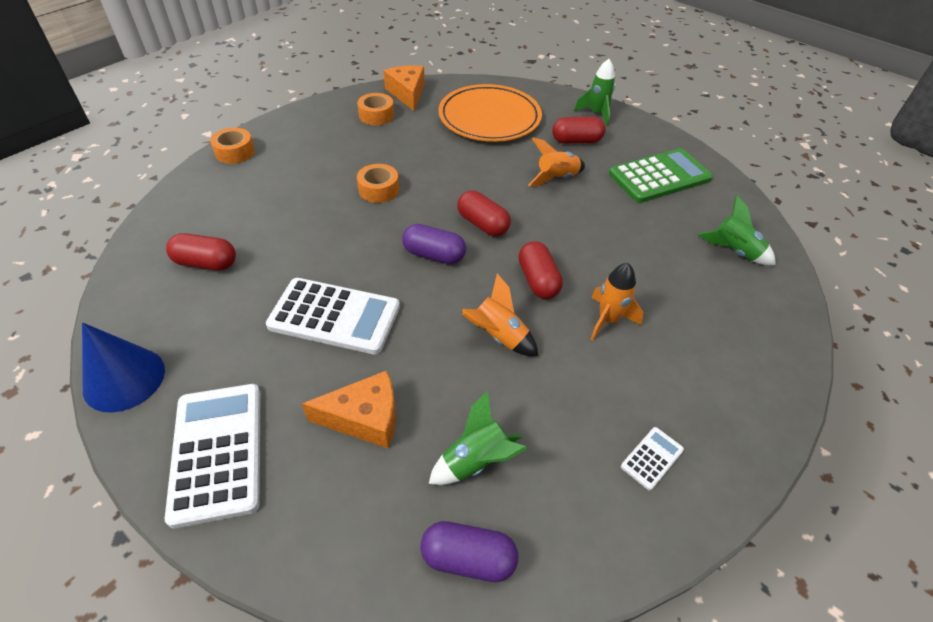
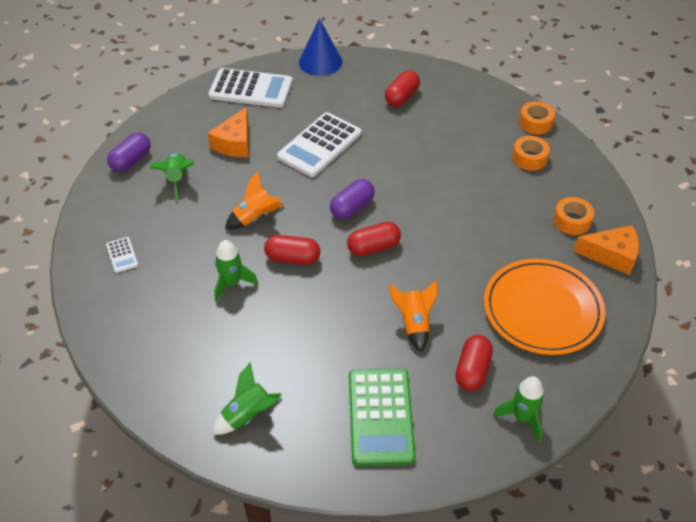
camera: 115 degrees right, 0 degrees up
(378, 190) = (448, 196): orange tape -> orange tape (529, 158)
(608, 320) = (231, 283): orange rocket -> green rocket

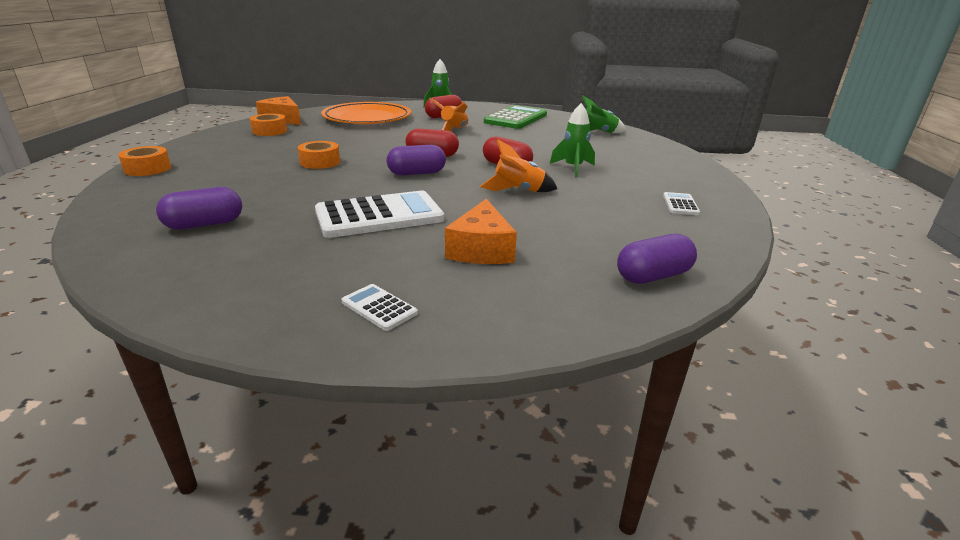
camera: 150 degrees left, 20 degrees down
(177, 179) = (589, 239): green rocket -> none
(235, 143) = (481, 249): orange cheese -> orange cheese turned 135 degrees clockwise
(251, 89) = (379, 308): white calculator -> white calculator, size x0.45
(320, 62) = (204, 307): blue cone -> none
(401, 97) = (204, 224): red capsule -> purple capsule
(529, 158) = (214, 156): orange tape -> orange tape (320, 162)

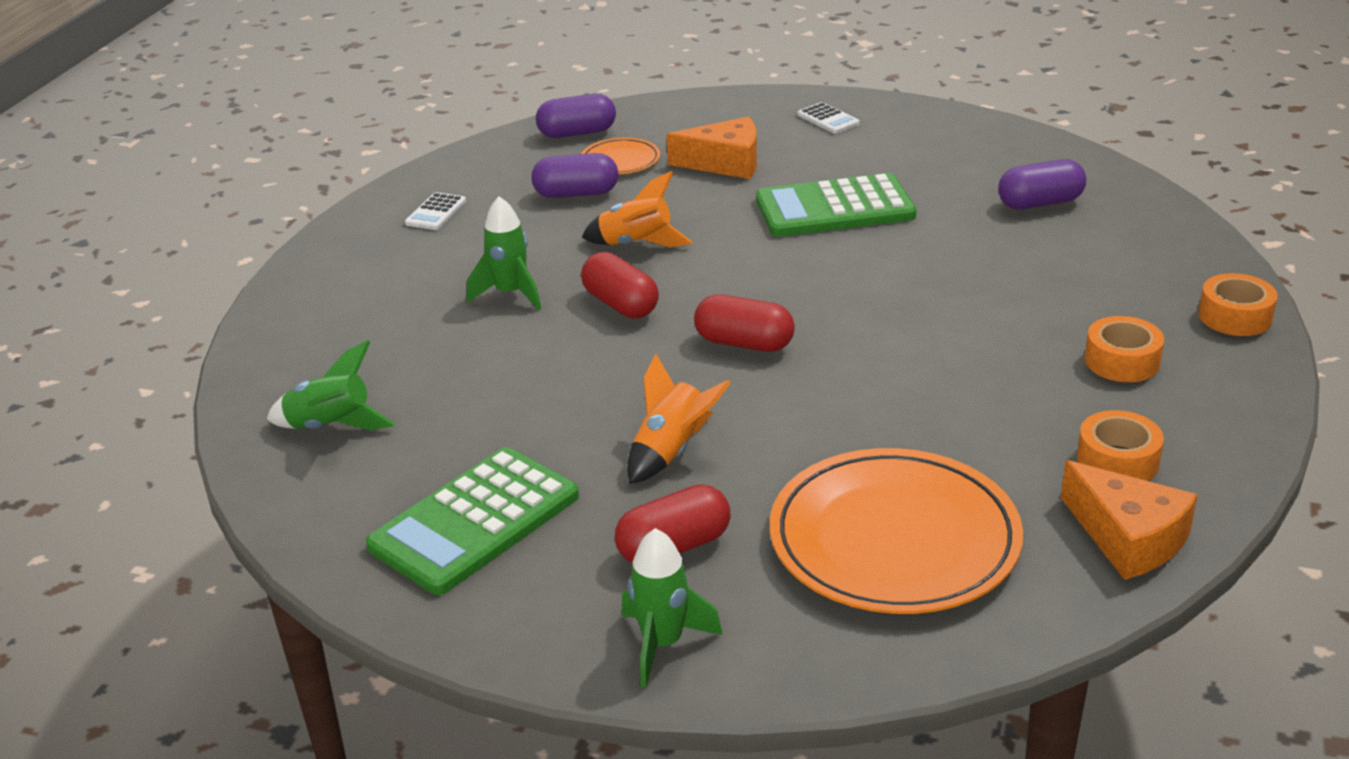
camera: 165 degrees left, 5 degrees up
(320, 162) = (949, 326): orange tape -> orange tape (1122, 361)
(379, 216) = (834, 208): white calculator -> green calculator
(417, 173) = (779, 289): purple capsule -> purple capsule (576, 194)
(481, 249) = (725, 163): orange cheese -> orange cheese turned 75 degrees clockwise
(581, 248) = (620, 160): none -> orange plate

